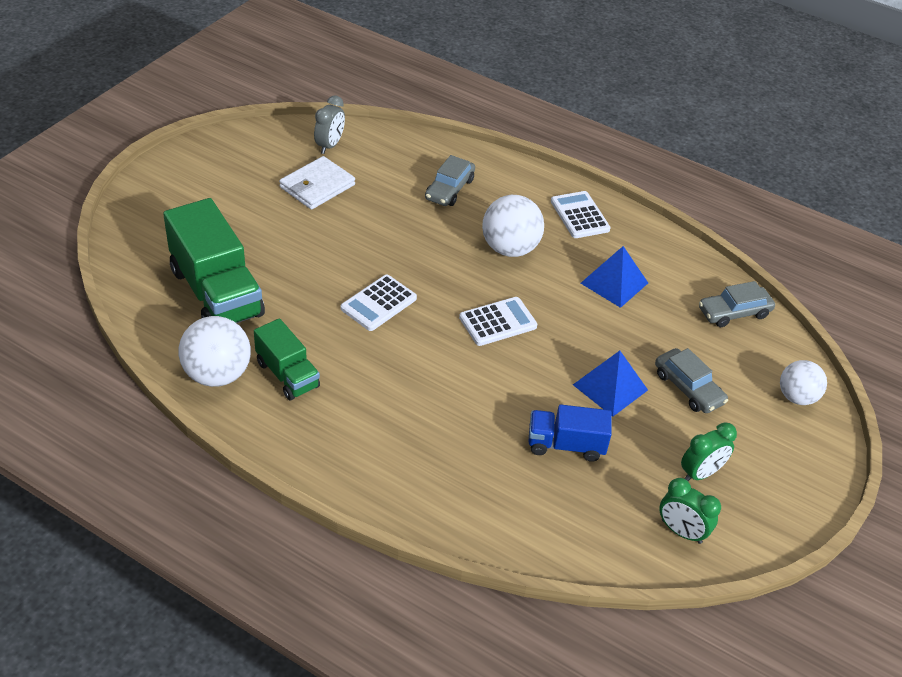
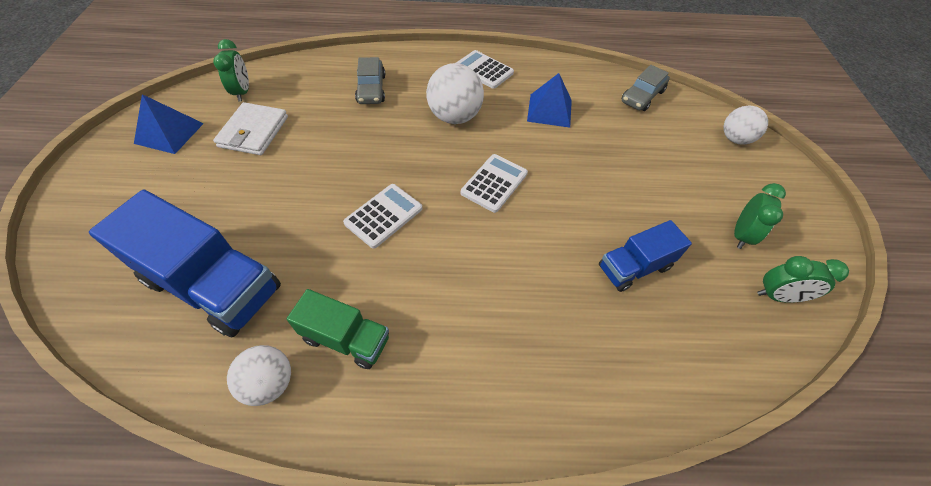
camera: 30 degrees left, 10 degrees up
(216, 293) = (213, 285): green truck -> blue truck
(217, 374) = (269, 383): white ball -> white ball, size x0.66
(329, 145) = (242, 92): grey clock -> green clock
(378, 303) = (383, 216): white calculator -> white calculator turned 150 degrees counterclockwise
(610, 387) = (619, 196): blue pyramid -> blue pyramid (169, 133)
(688, 388) = (668, 168): grey car -> none

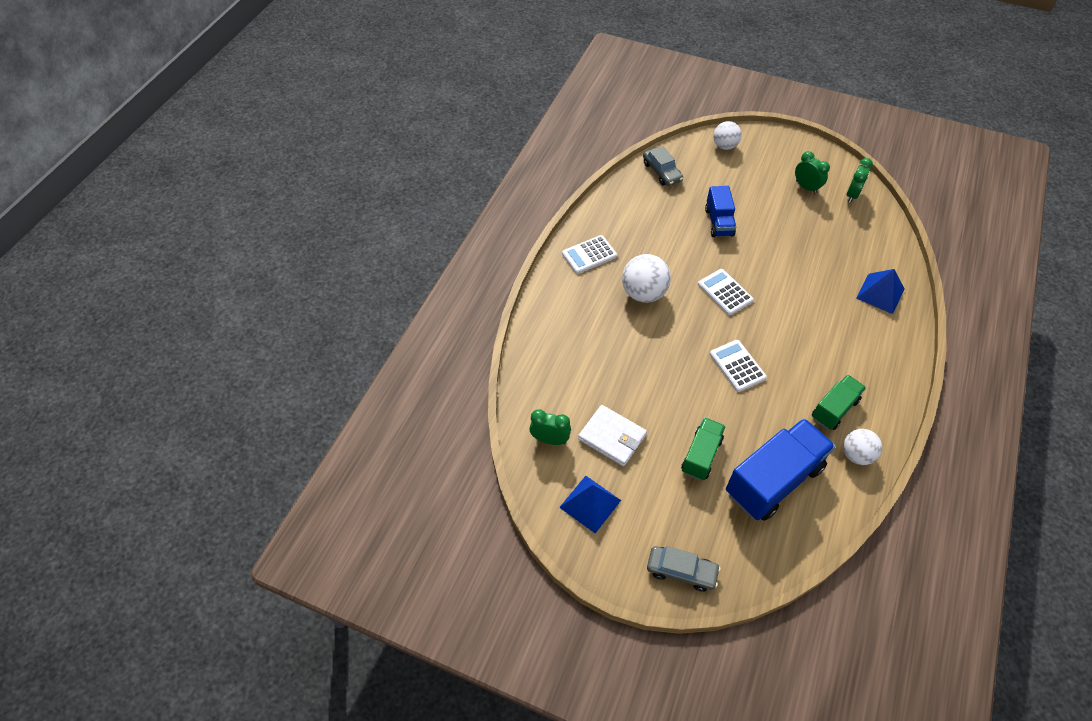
camera: 65 degrees left, 0 degrees up
(241, 207) = (701, 455): none -> green truck
(371, 89) = (584, 340): grey car -> grey car (681, 571)
(549, 110) = (657, 232): blue pyramid -> blue pyramid (880, 293)
(634, 267) = (817, 248): blue truck -> blue truck (718, 222)

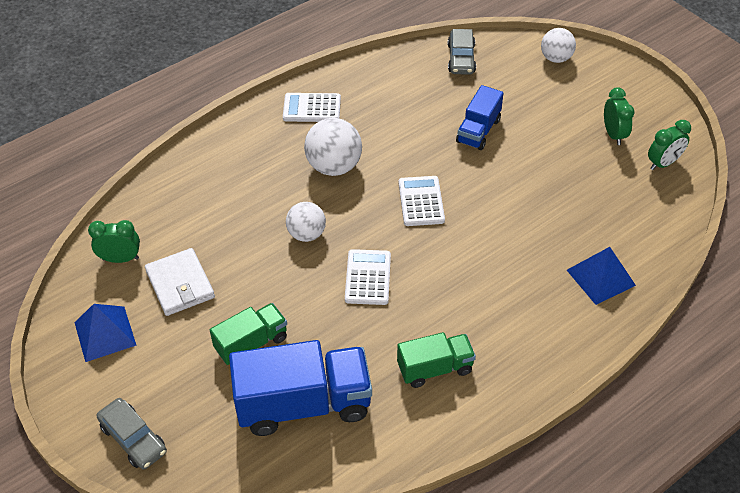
camera: 30 degrees right, 5 degrees down
(550, 439) = (120, 259): green clock -> green clock turned 45 degrees counterclockwise
(856, 455) = (417, 425): white ball -> white ball (306, 234)

